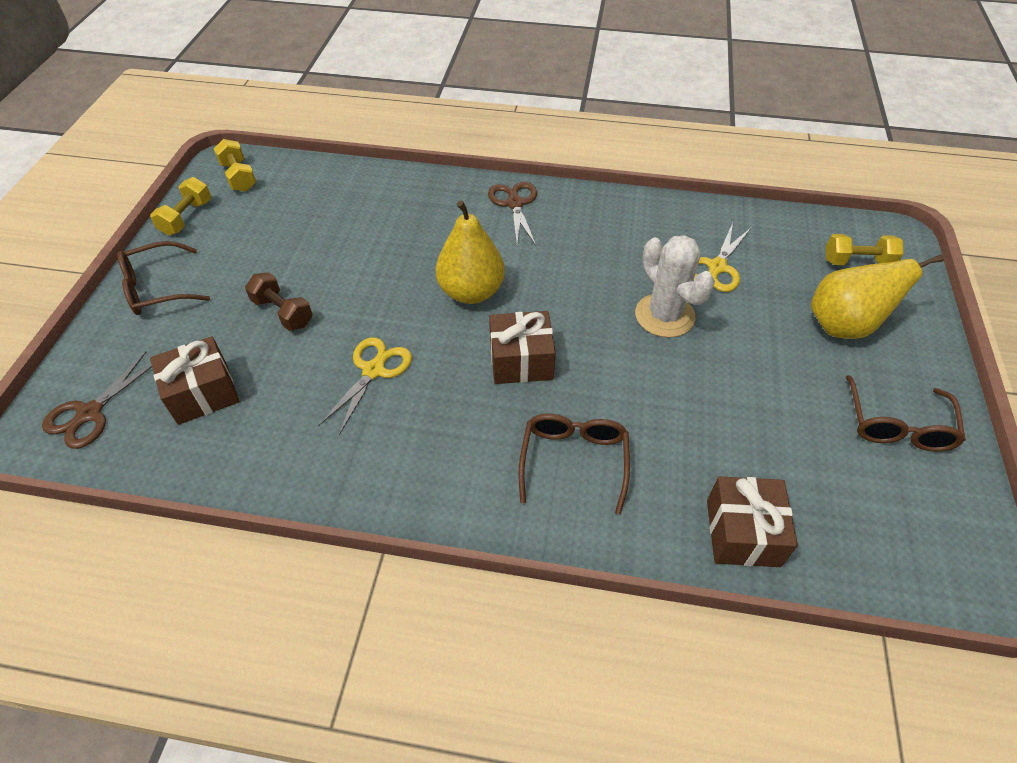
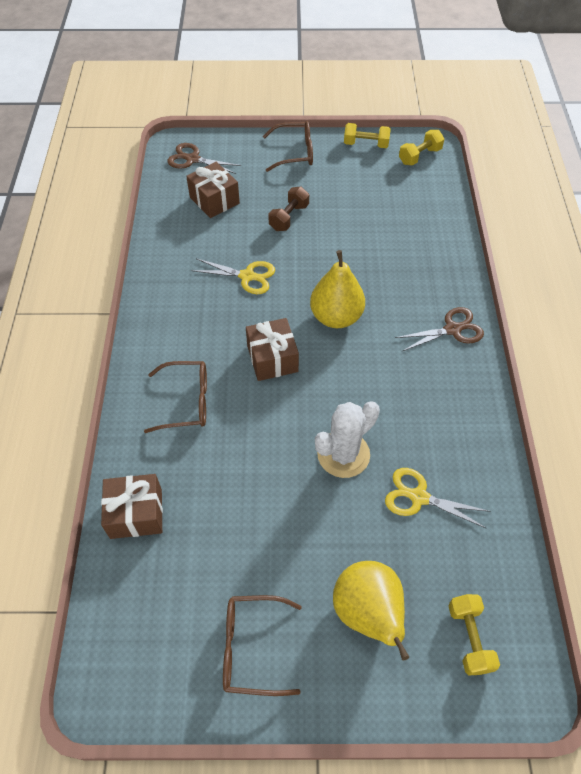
camera: 80 degrees right, 5 degrees up
(157, 288) = (295, 153): brown glasses -> brown glasses turned 120 degrees clockwise

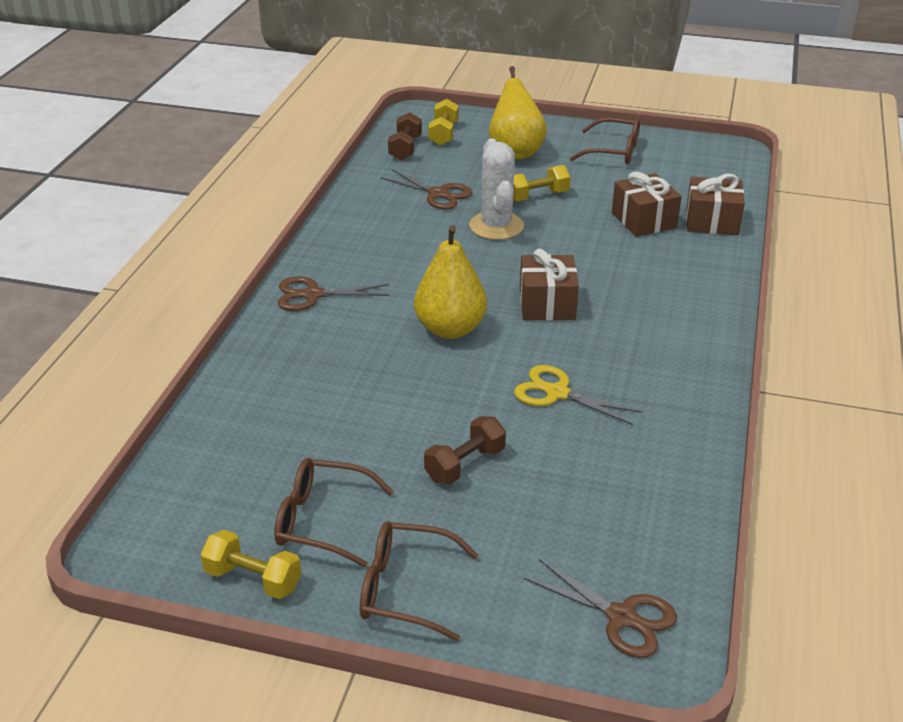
camera: 165 degrees left, 20 degrees down
(187, 402) = (657, 284): brown glasses -> brown glasses (321, 520)
(214, 200) = (589, 519): brown gift -> brown gift (644, 220)
(343, 454) = (496, 226): white cactus -> white cactus turned 75 degrees counterclockwise
(419, 156) = (170, 532): yellow dumbbell -> yellow dumbbell (537, 196)
(419, 497) = (438, 194): yellow scissors -> brown scissors
(497, 587) = (405, 148): none -> brown dumbbell

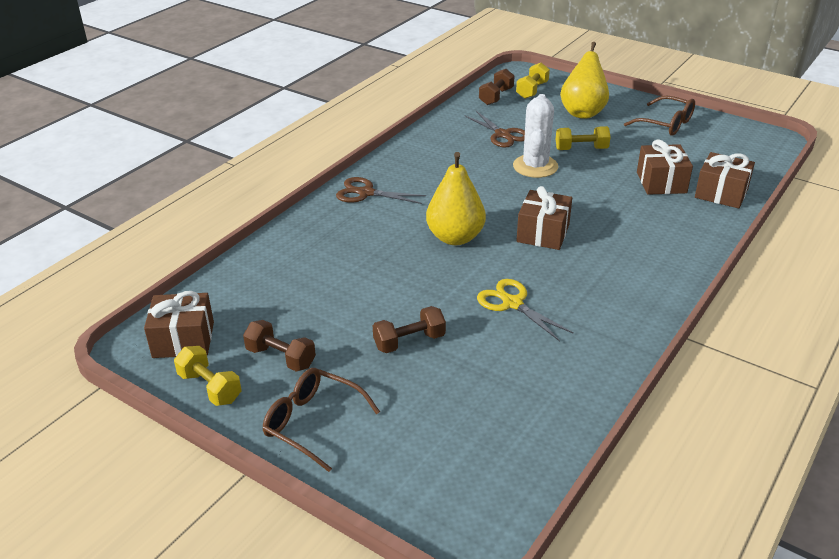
camera: 20 degrees right, 0 degrees up
(183, 528) = (183, 340): none -> brown gift
(321, 520) = (281, 357): brown glasses -> brown dumbbell
(621, 617) = (467, 489): brown scissors -> none

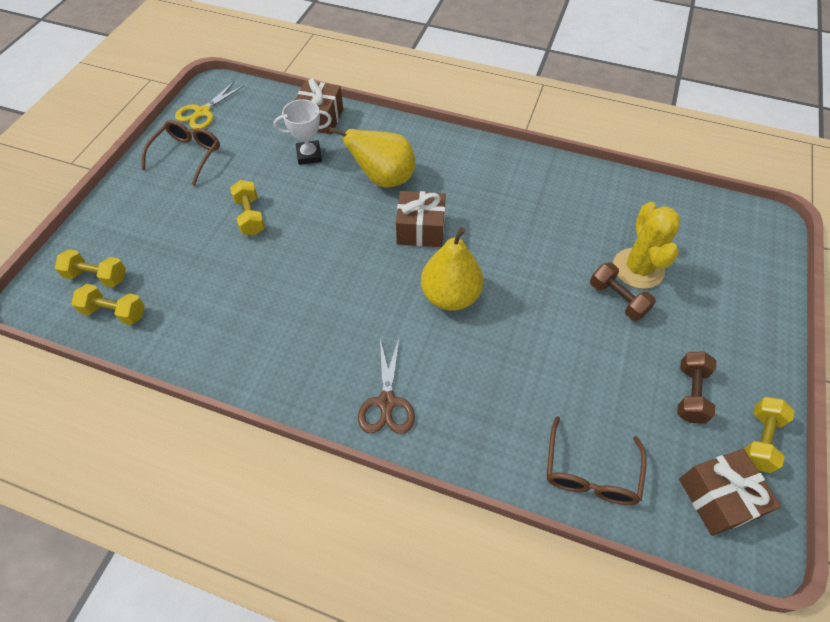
camera: 105 degrees left, 20 degrees up
(312, 423) = (745, 342): brown glasses -> brown glasses (590, 473)
(443, 370) = (638, 268): none -> yellow cactus
(496, 97) = (115, 312): brown dumbbell -> yellow dumbbell
(502, 135) = (222, 289): brown scissors -> none
(512, 303) = (534, 237): yellow scissors -> yellow scissors (203, 112)
(535, 166) = (294, 250): white cactus -> none
(582, 112) = (161, 222): yellow pear -> yellow pear (384, 179)
(661, 182) = (309, 155): brown gift -> white trophy

